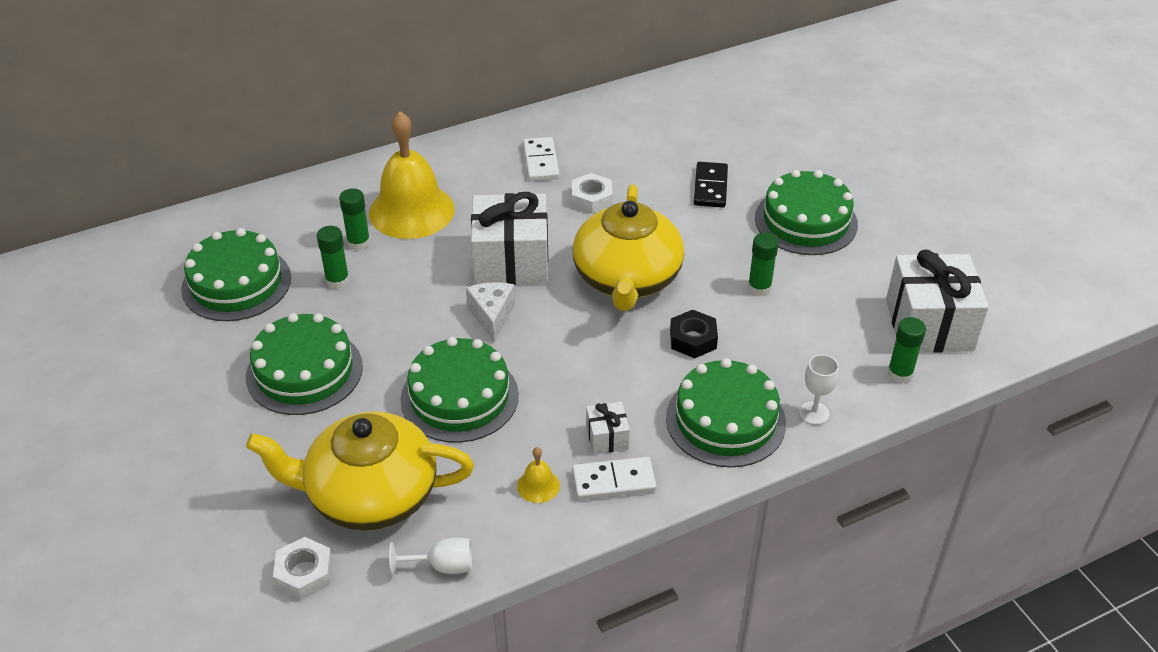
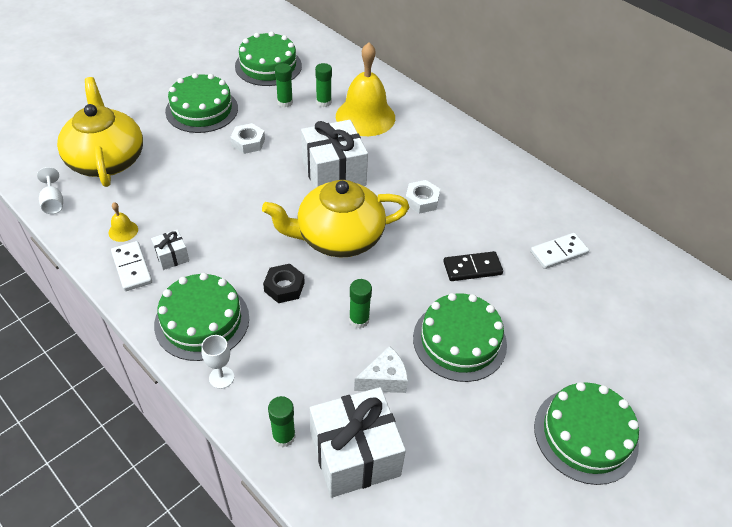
camera: 70 degrees right, 5 degrees up
(304, 573) = (46, 149): white nut -> white nut (248, 142)
(459, 397) = (195, 178): green cake -> green cake (585, 435)
(492, 316) = (275, 176): white cheese -> white cheese (384, 379)
(540, 162) = (450, 165): white domino -> white domino (558, 252)

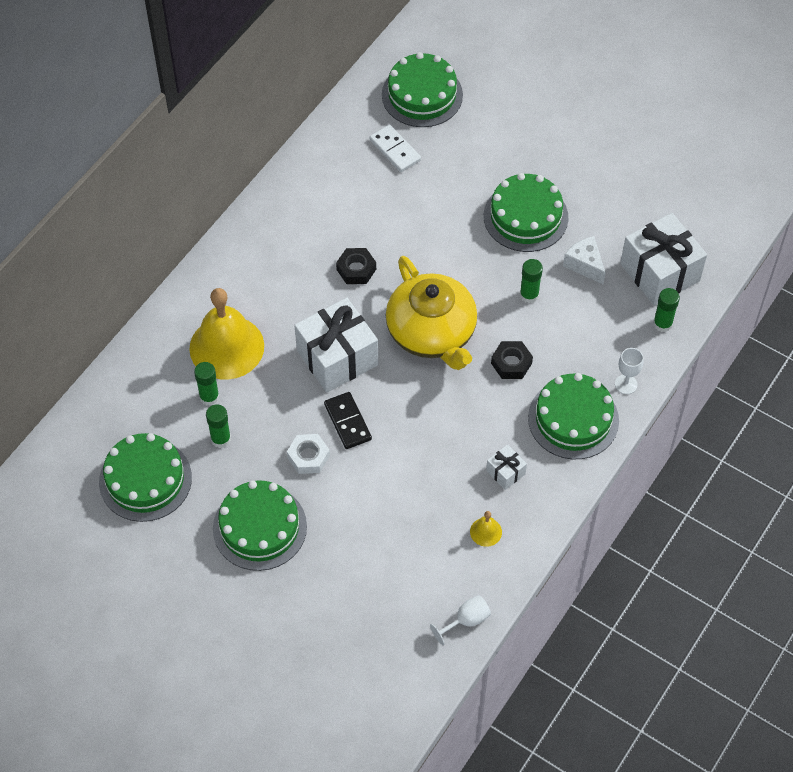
camera: 100 degrees left, 10 degrees up
(107, 159) = (381, 596): yellow teapot -> none
(132, 268) = (531, 503): white domino -> none
(421, 200) = (356, 269): white nut -> black nut
(472, 268) = (437, 216): black domino -> black domino (348, 422)
(585, 435) = (586, 126): green cake -> green cake (422, 95)

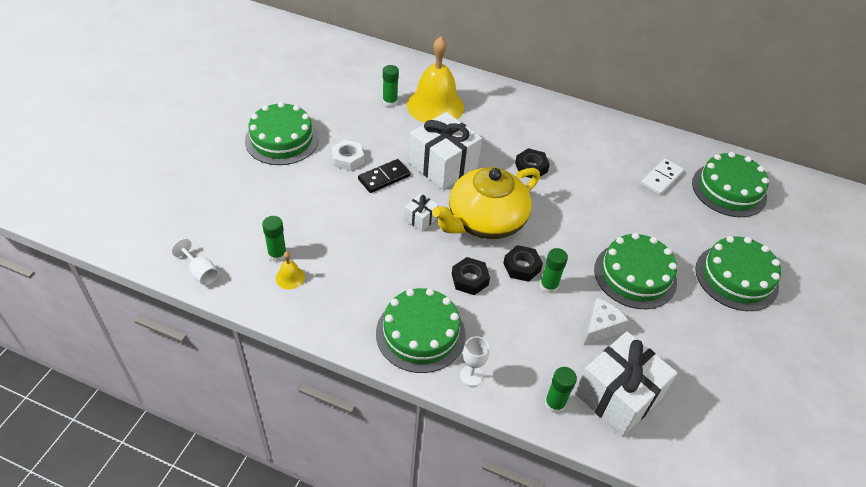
camera: 75 degrees right, 10 degrees down
(145, 479) = (315, 80): green cake -> green cake (736, 277)
(221, 439) = (355, 111): green glue stick -> green glue stick (277, 254)
(501, 313) = (521, 267): none -> black nut
(505, 472) = (353, 286): white gift -> white gift (420, 219)

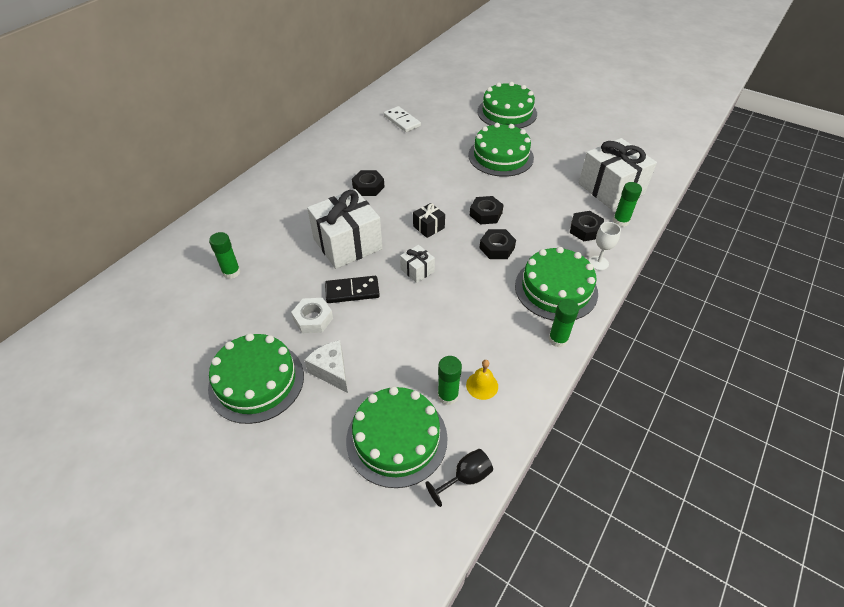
camera: 75 degrees left, 0 degrees up
(200, 272) = (465, 478): white goblet -> black goblet
(384, 178) = (352, 291): black domino -> black domino turned 75 degrees counterclockwise
(435, 105) = (254, 237): yellow bell -> none
(485, 221) = (428, 227): yellow teapot -> black gift
(525, 364) = (585, 230): none -> black nut
(548, 286) = (508, 202): green glue stick -> green glue stick (558, 339)
(600, 327) = (550, 184): white cheese -> white cheese (331, 371)
(729, 190) = (422, 94): green cake -> green cake (396, 438)

